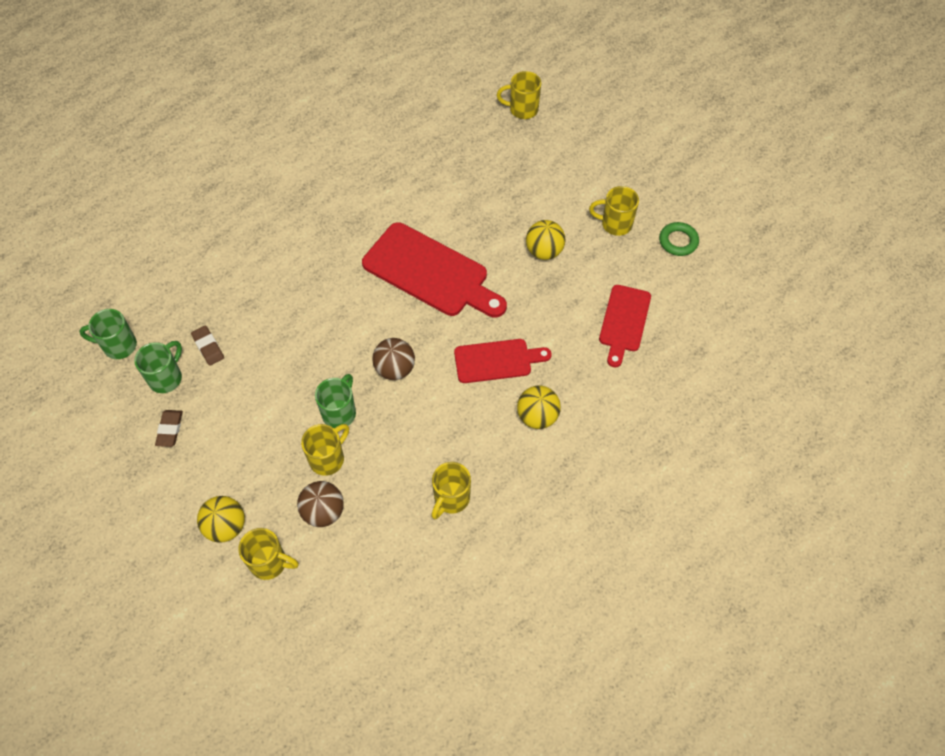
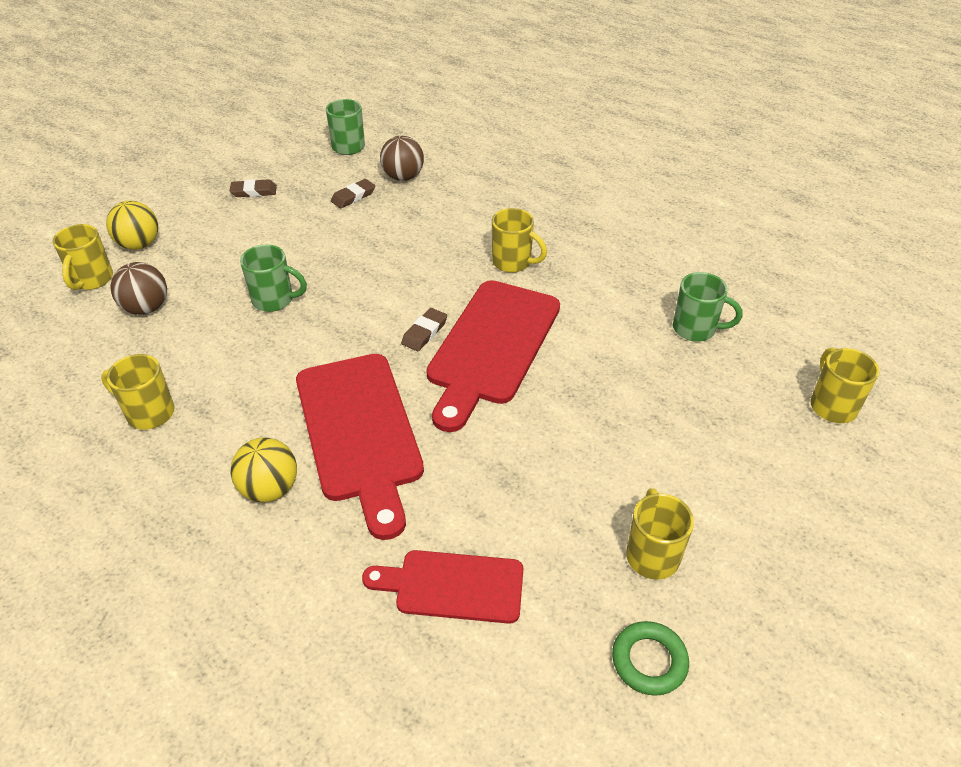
camera: 80 degrees right, 15 degrees down
(166, 378) = (314, 179): green mug -> green mug (696, 329)
(328, 458) = (214, 301): yellow mug -> yellow mug (513, 262)
(395, 369) = (338, 336): brown ball -> brown ball (403, 177)
(405, 312) = (424, 332): none -> brown eraser
(497, 360) = (360, 432): red cutting board -> red cutting board, size x1.67
(544, 251) = (564, 464): yellow ball -> none

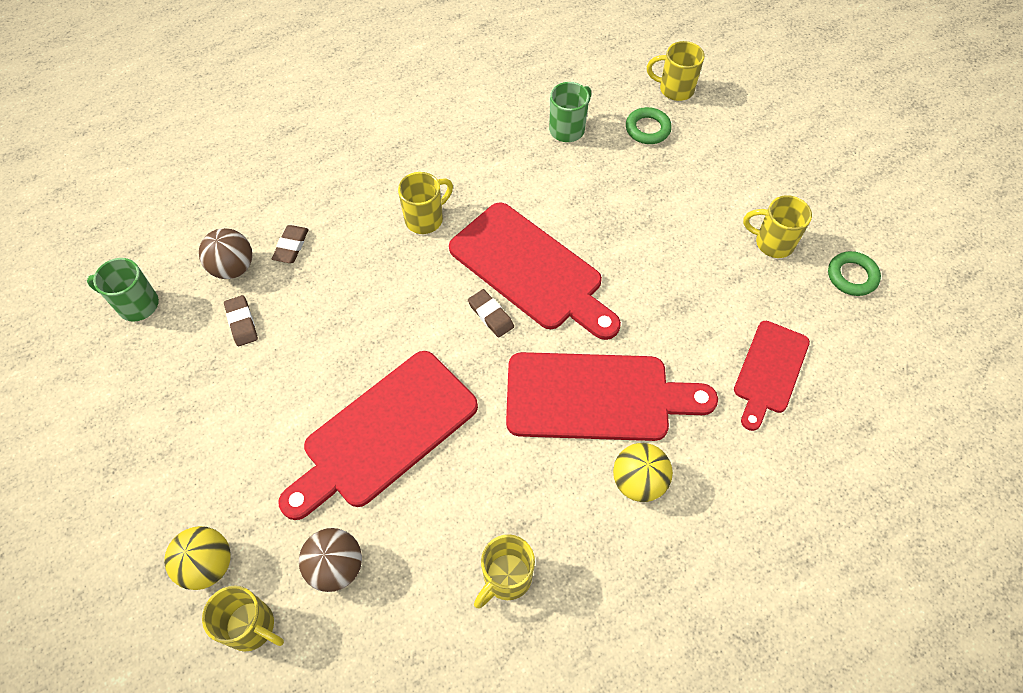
camera: 70 degrees left, 15 degrees up
(254, 191) = (170, 421): brown eraser -> brown eraser (291, 246)
(275, 300) = (384, 433): green mug -> red cutting board
(747, 394) = (647, 129): none -> green ring

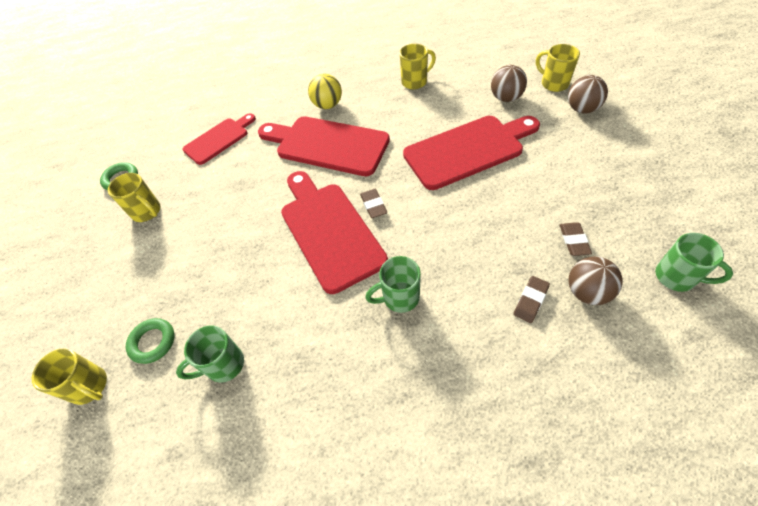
camera: 155 degrees left, 5 degrees down
(208, 565) = (582, 109): yellow ball -> brown ball
(425, 219) = (399, 298): yellow mug -> green mug

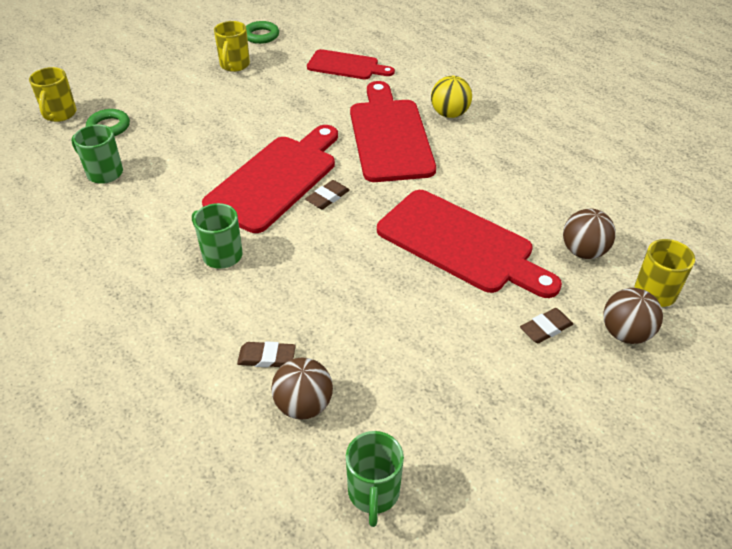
camera: 55 degrees right, 10 degrees down
(415, 81) = (545, 164): yellow mug -> none
(574, 240) = (375, 376): brown eraser -> brown eraser (546, 328)

